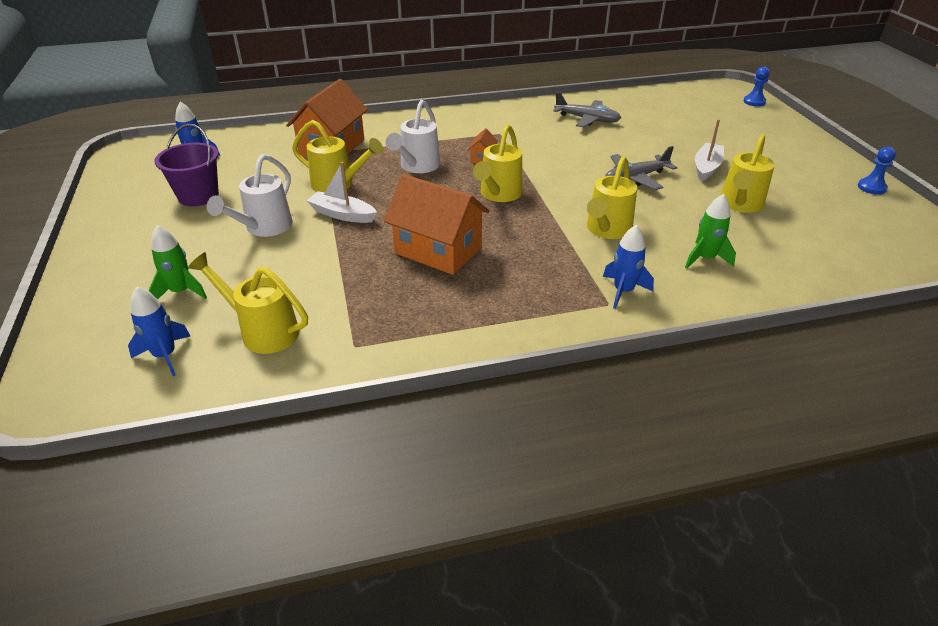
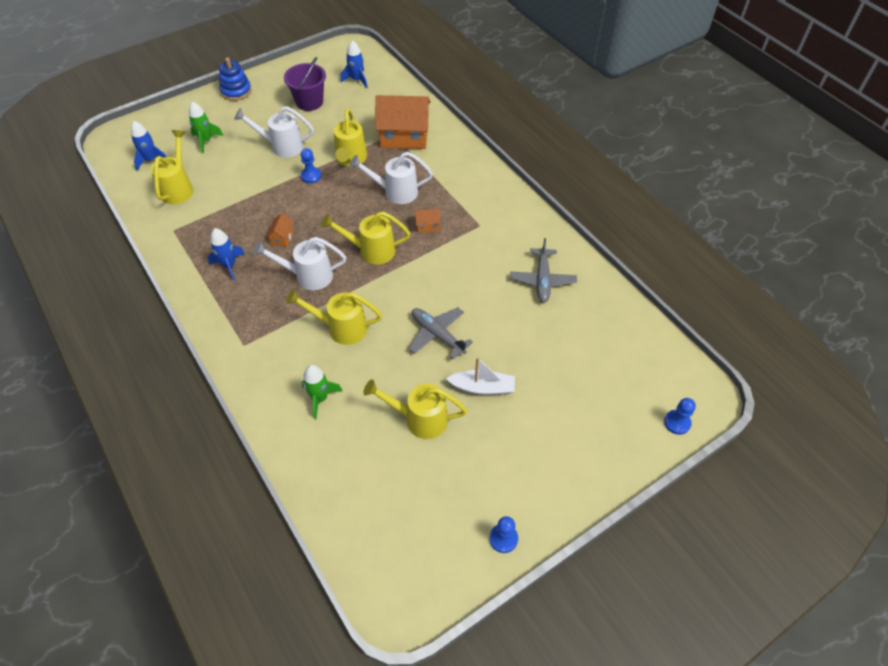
camera: 70 degrees right, 15 degrees up
(98, 250) = (236, 91): none -> blue stacking toy
(342, 214) = (311, 176): white boat -> blue pawn
(438, 250) = (282, 238): orange house -> orange house, size x0.43
(515, 240) = (308, 276): none -> white watering can
(623, 291) = (261, 351): blue rocket -> blue rocket (229, 265)

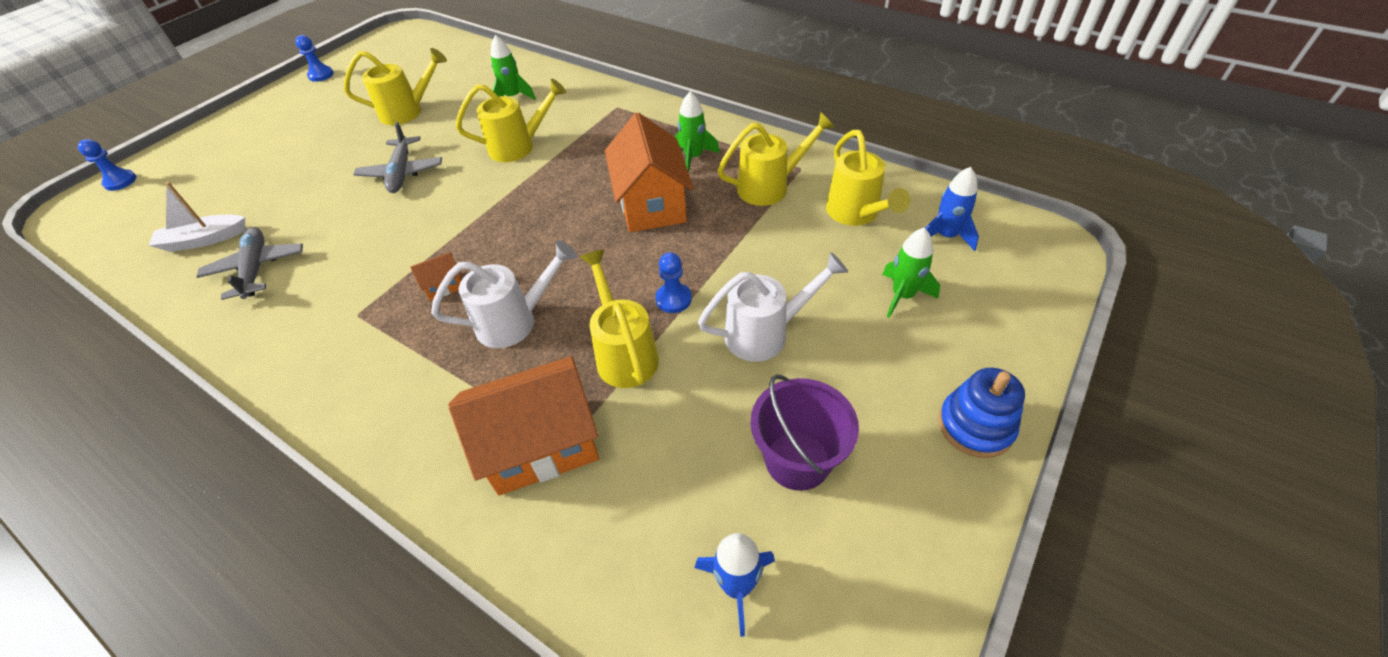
camera: 160 degrees right, 5 degrees down
(229, 265) = (693, 157): blue rocket -> green rocket
(282, 238) = (651, 204): orange house -> orange house, size x2.33
(308, 276) = (587, 177): white watering can -> none
(371, 250) = (518, 228): yellow watering can -> yellow watering can (769, 187)
(437, 335) = (402, 173): grey plane -> grey plane turned 60 degrees clockwise
(482, 387) = (343, 148): white boat -> white boat (204, 240)

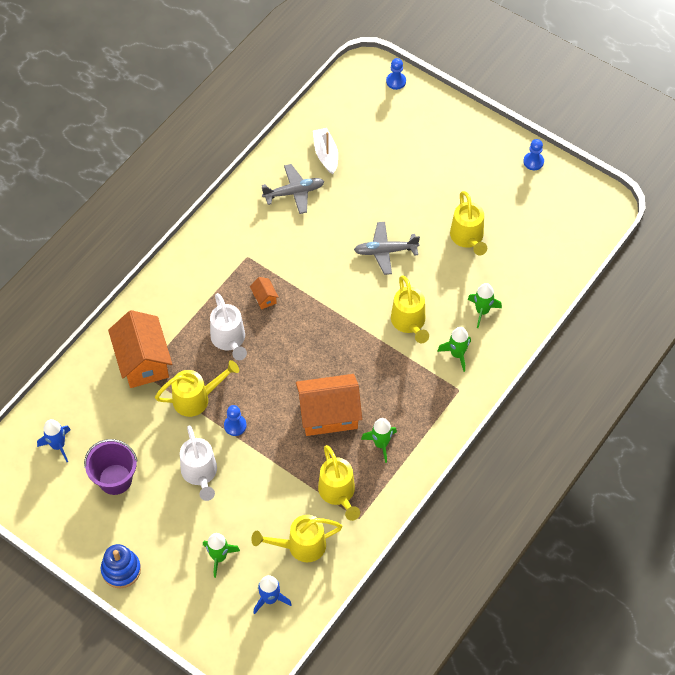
camera: 90 degrees right, 10 degrees up
(569, 110) = (457, 354): none -> green rocket

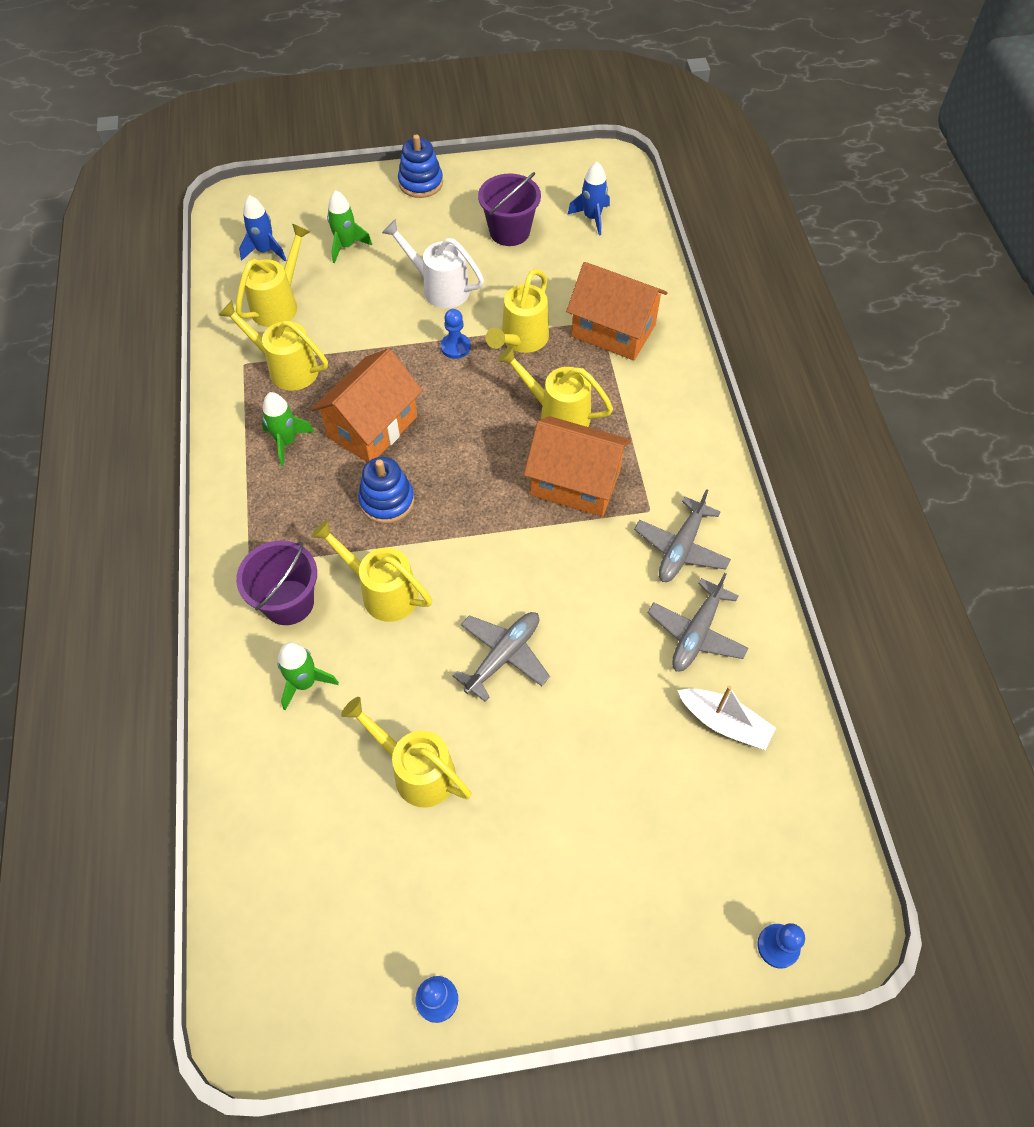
camera: 135 degrees right, 0 degrees up
(229, 340) = (557, 413): white watering can -> yellow watering can
(255, 229) = (681, 548): none -> grey plane
(264, 298) = (575, 483): orange house -> orange house, size x2.33
(362, 366) = (387, 501): none -> blue stacking toy
(457, 354) = (288, 602): green rocket -> purple bucket

